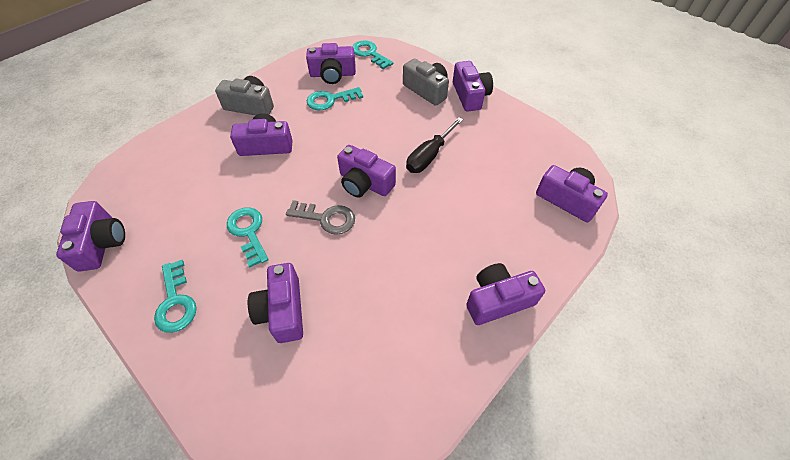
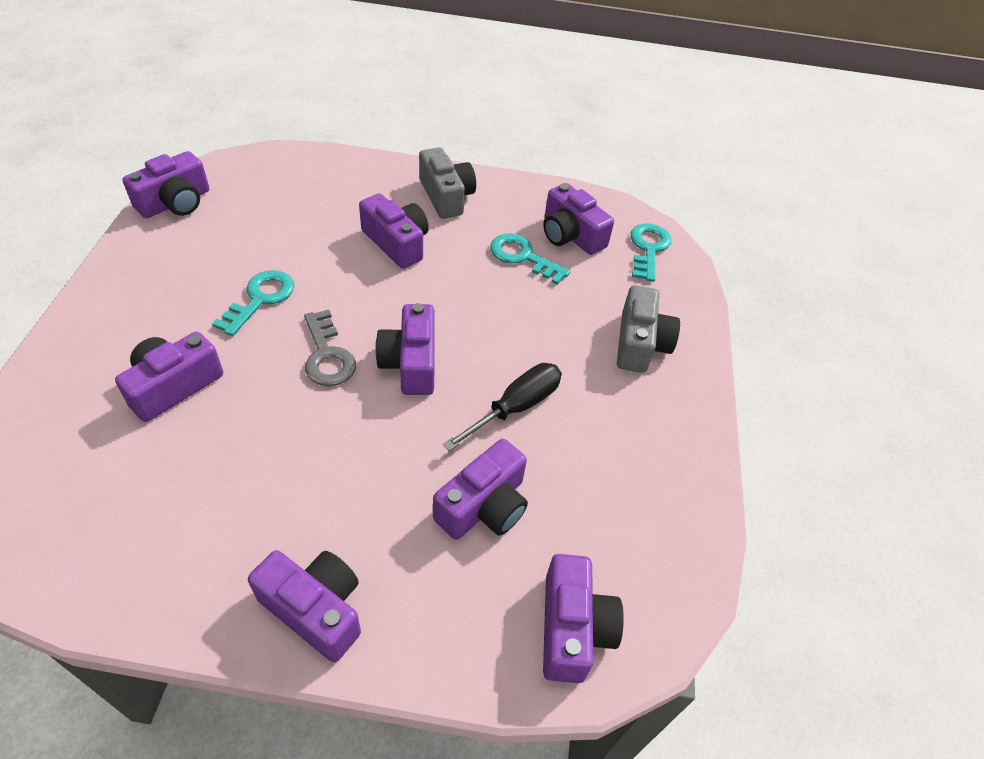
camera: 50 degrees right, 5 degrees down
(176, 302) = (137, 295): turquoise key -> none
(429, 155) = (515, 407): black screwdriver -> black screwdriver turned 135 degrees clockwise
(470, 95) = (681, 398): purple camera -> purple camera (484, 506)

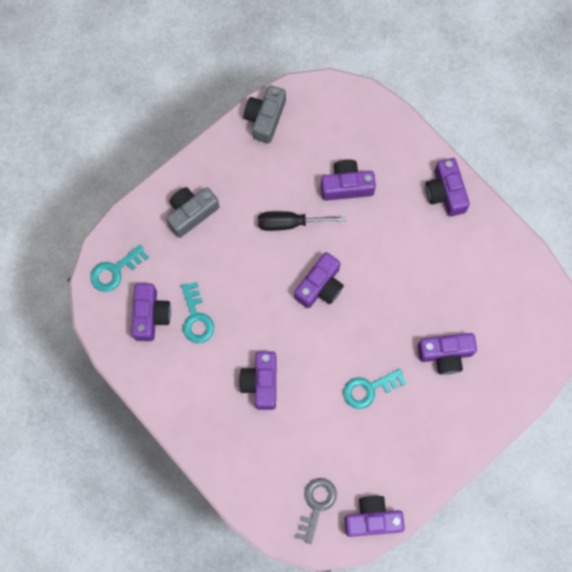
camera: 135 degrees left, 25 degrees up
(327, 355) = (358, 321): grey key -> grey key (316, 505)
(446, 196) = (197, 405): grey camera -> grey camera (265, 118)
(572, 628) = (353, 114): purple camera -> none

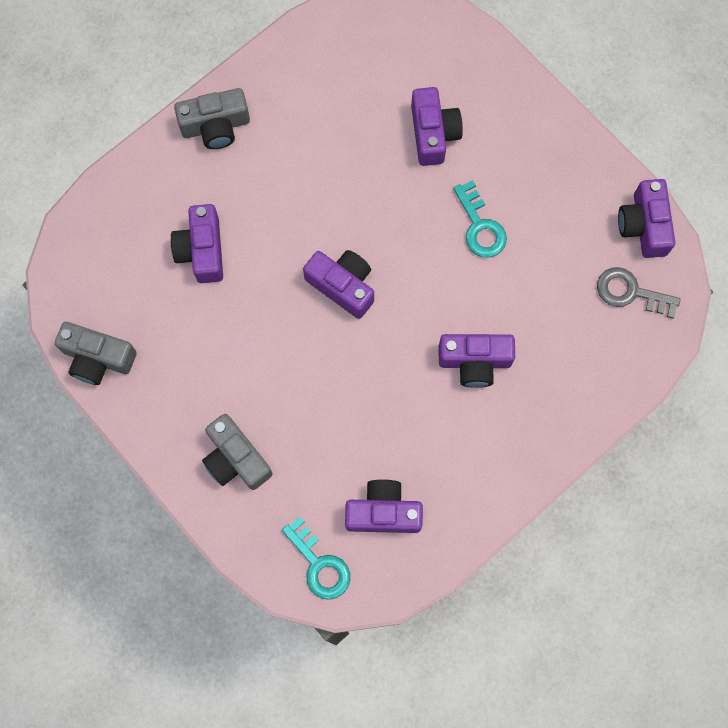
camera: 90 degrees left, 0 degrees up
(196, 318) = (387, 449): turquoise key -> none
(290, 223) = (253, 324): black screwdriver -> none
(445, 192) = (215, 126): purple camera -> grey camera

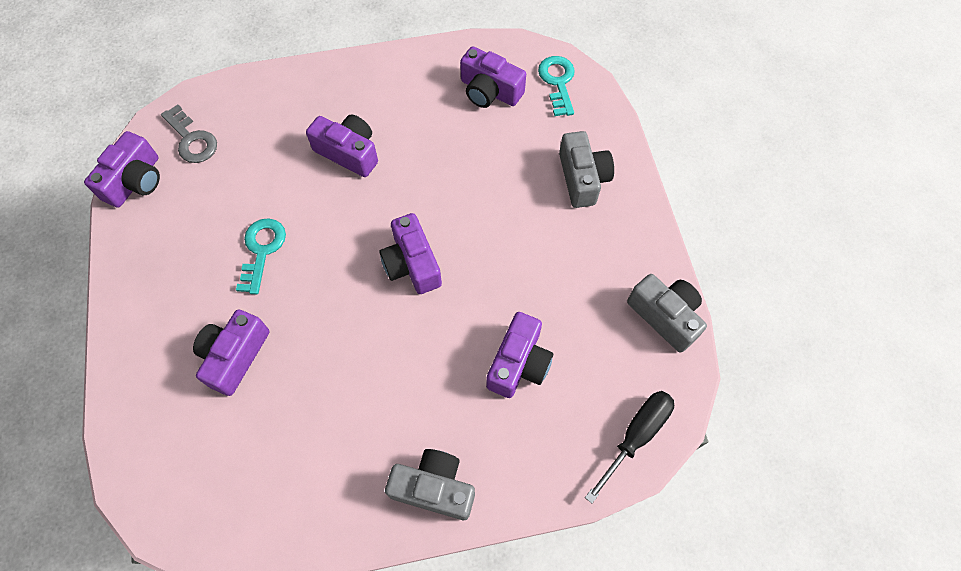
camera: 150 degrees left, 10 degrees down
(80, 243) = (635, 436): none -> black screwdriver

